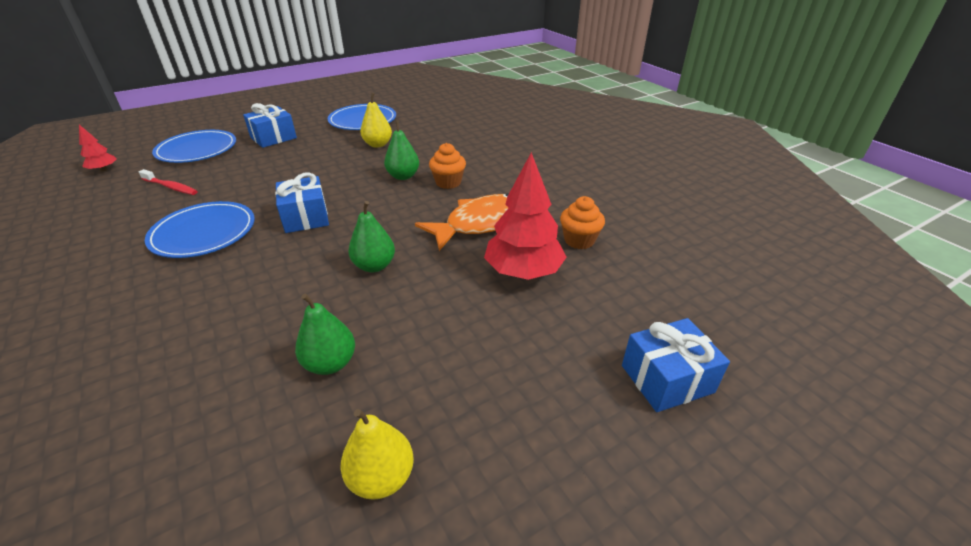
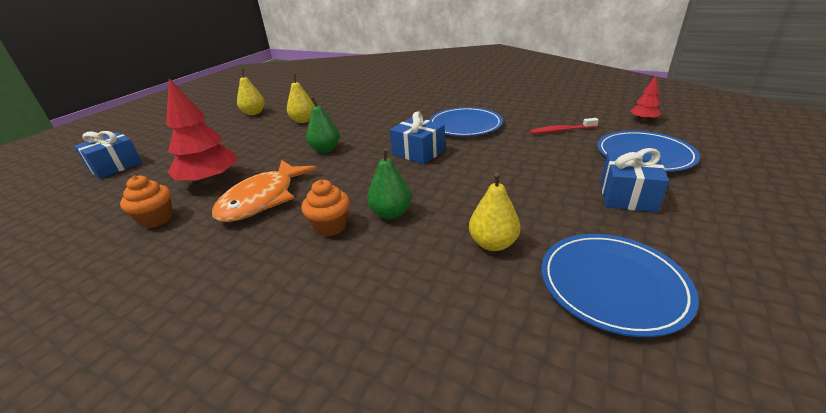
camera: 150 degrees right, 5 degrees down
(330, 363) = (303, 120): green pear -> yellow pear

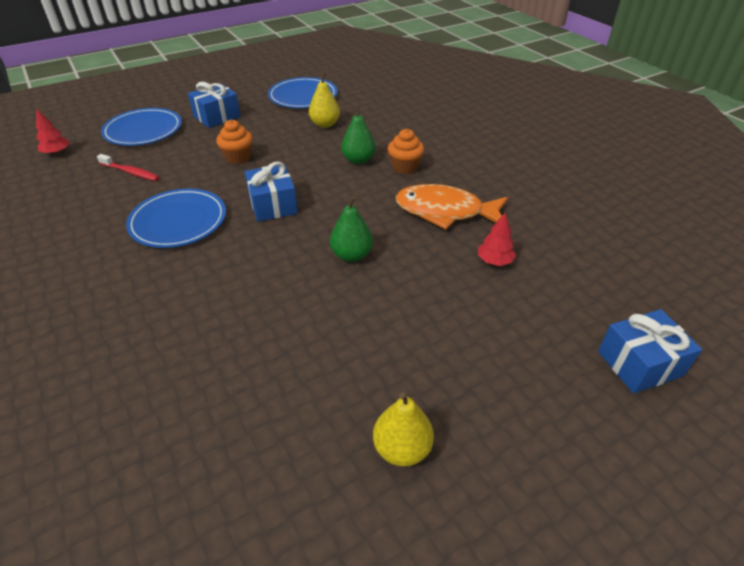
camera: 150 degrees left, 10 degrees up
(157, 219) = (543, 229): orange cupcake -> orange cupcake (238, 157)
(210, 181) = (494, 261): red tree -> red tree, size x0.50
(263, 199) = (445, 212): orange fish -> orange fish turned 135 degrees counterclockwise
(303, 120) = (333, 349): yellow pear -> none

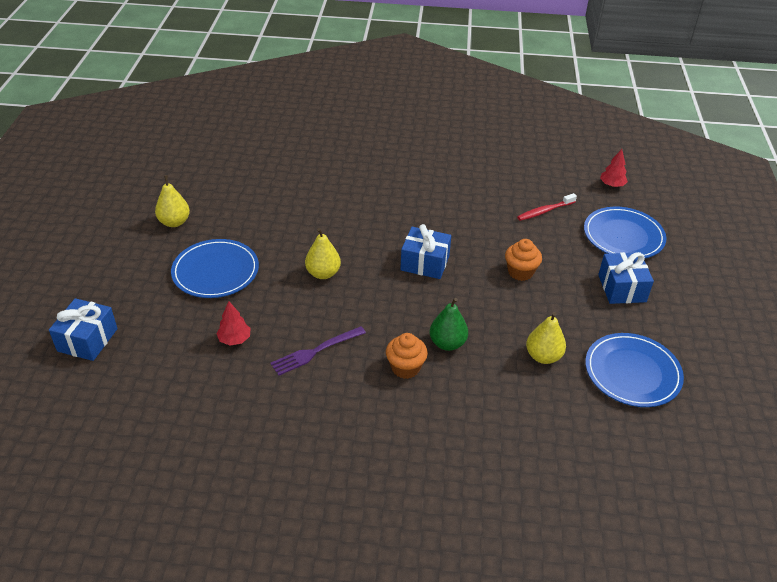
camera: 125 degrees right, 0 degrees up
(178, 221) = (448, 214): blue plate -> blue plate (215, 271)
(351, 255) = (323, 273): green pear -> yellow pear
(445, 212) = (315, 351): orange fish -> purple fork

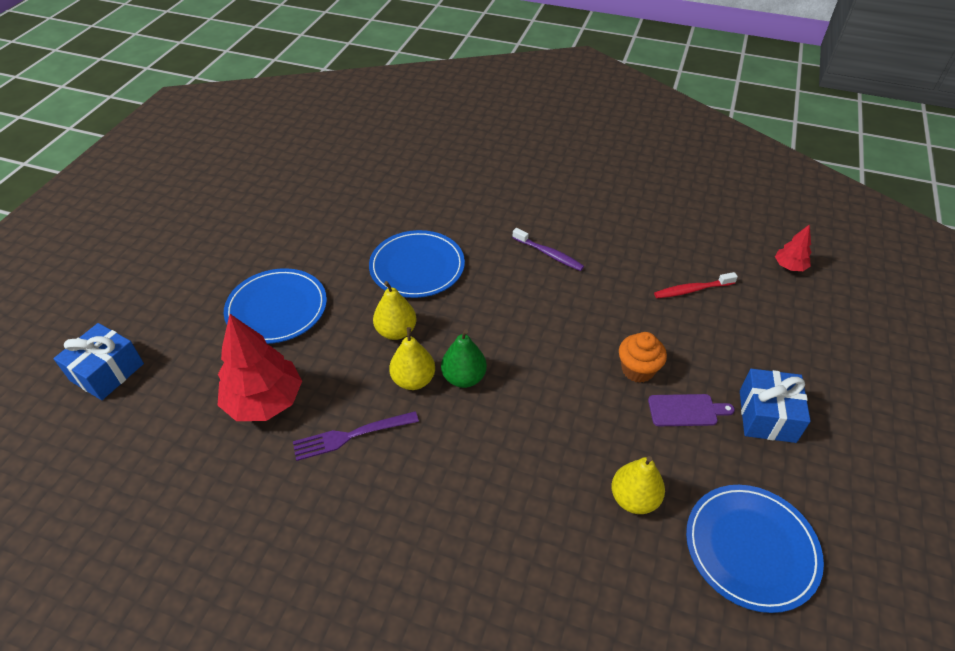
camera: 15 degrees right, 5 degrees up
(174, 222) = (256, 240): yellow pear -> yellow pear (413, 380)
(234, 339) = (264, 401): red tree -> red tree, size x2.00
(405, 368) = (451, 480): orange cupcake -> none
(425, 263) = (521, 337): blue gift -> none
(426, 200) = (549, 254): none -> purple toothbrush
(447, 343) = (515, 455): green pear -> green pear (464, 378)
(563, 293) = (686, 410): none -> purple cutting board
(623, 236) = (787, 340): blue plate -> blue plate (417, 267)

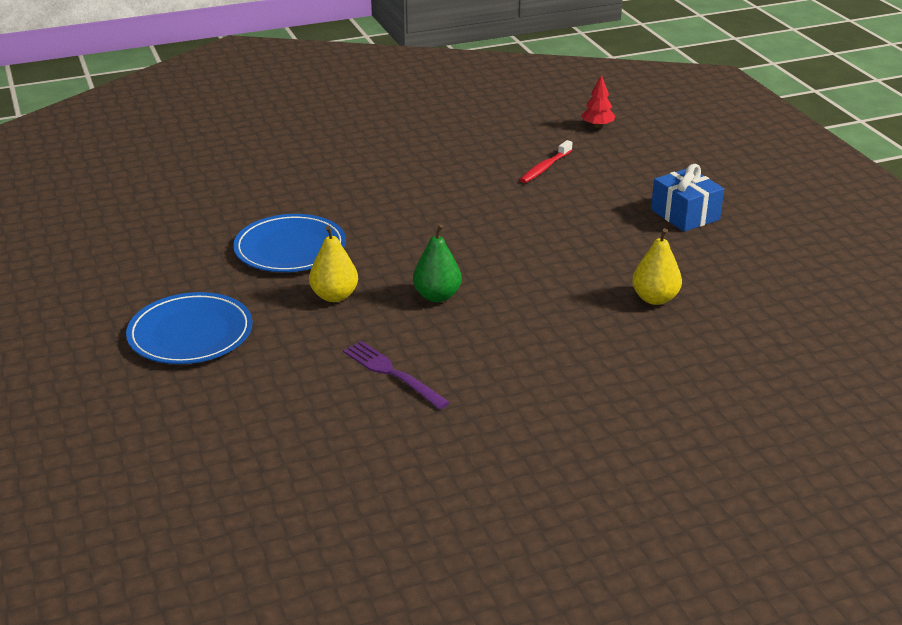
camera: 40 degrees left, 15 degrees down
(107, 372) = (72, 456): blue gift -> none
(264, 401) = (278, 393): red tree -> none
(351, 436) = (392, 373): purple fork -> purple fork turned 105 degrees clockwise
(413, 380) = (396, 317): yellow pear -> none
(549, 254) = (400, 192): purple toothbrush -> none
(637, 370) = (566, 230): orange cupcake -> none
(686, 410) = (629, 236): purple cutting board -> none
(751, 548) = (757, 284): blue plate -> none

